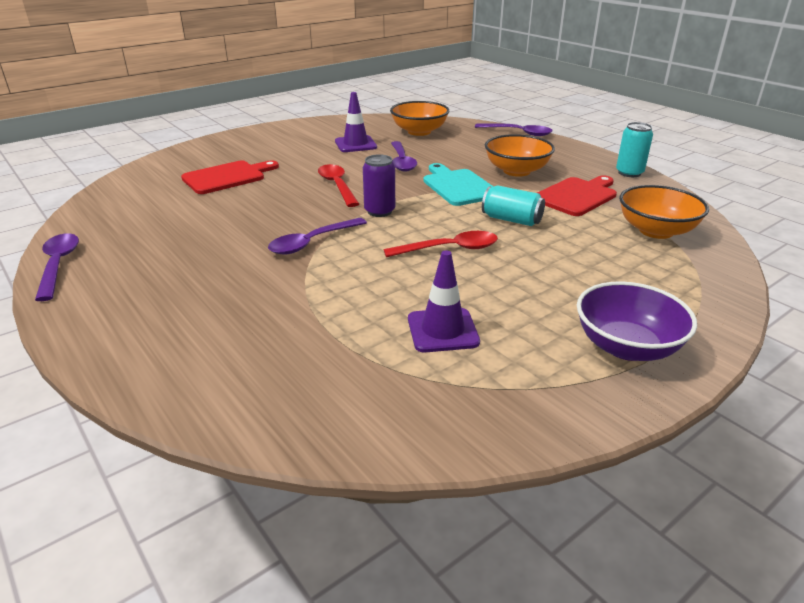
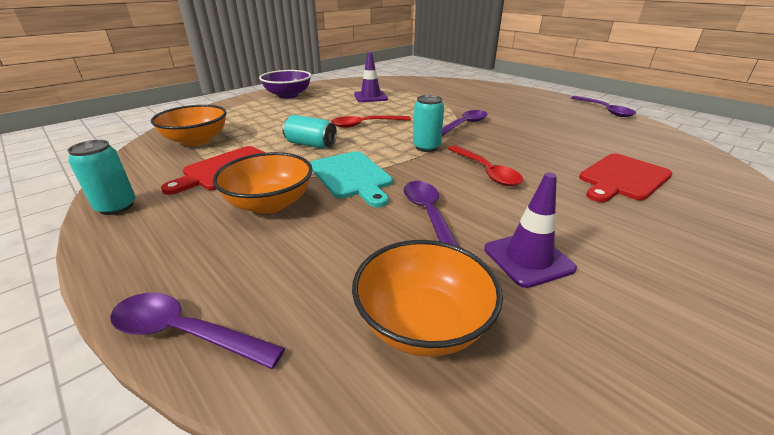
camera: 175 degrees right, 0 degrees up
(379, 211) = (426, 147): purple can -> turquoise can

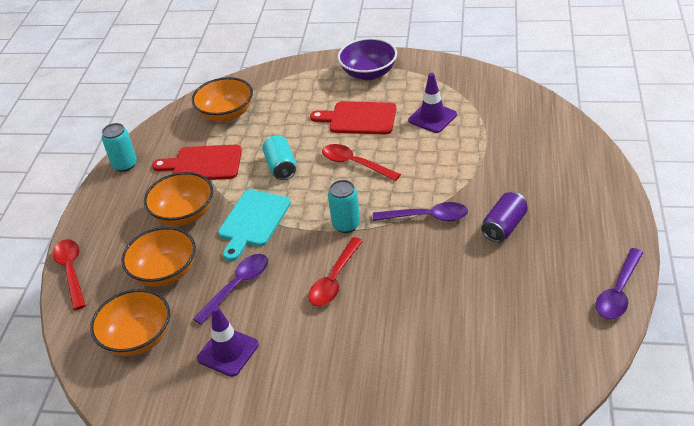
camera: 55 degrees right, 10 degrees up
(185, 333) = (71, 271): purple spoon -> red spoon
(334, 249) = (165, 272): none -> orange bowl
(507, 113) = (504, 226): none -> purple can
(622, 178) = (408, 360): red cutting board -> red cutting board (359, 118)

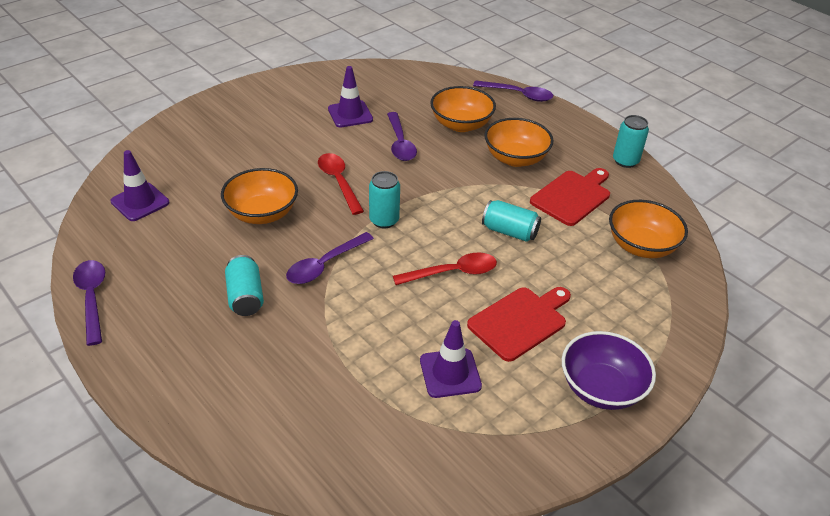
camera: 125 degrees right, 0 degrees up
(71, 271) = (518, 95): red spoon -> purple spoon
(137, 338) = (415, 92): orange bowl -> orange bowl (262, 213)
(253, 221) = (458, 182): turquoise cutting board -> none
(504, 226) = (245, 297): purple can -> turquoise can
(517, 370) = (140, 202): none -> purple traffic cone

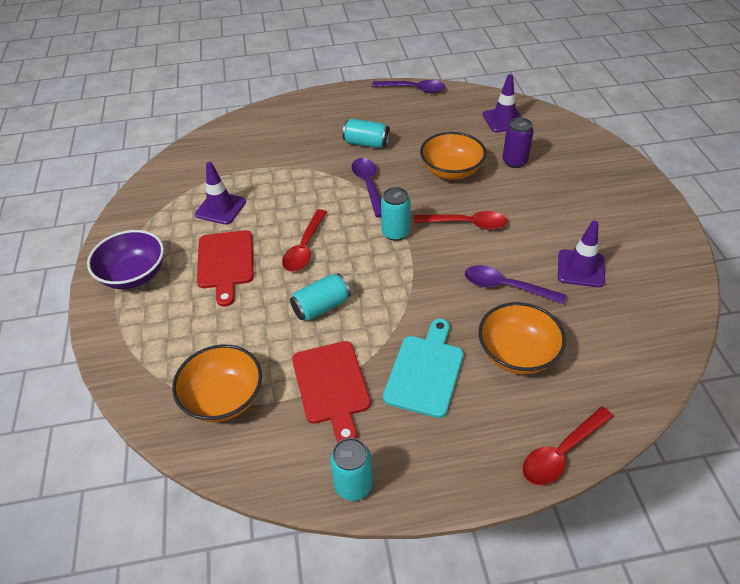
camera: 125 degrees right, 5 degrees up
(220, 177) = (514, 161): none -> purple can
(515, 158) = (425, 371): orange bowl -> turquoise cutting board
(518, 95) = (561, 452): purple spoon -> red spoon

